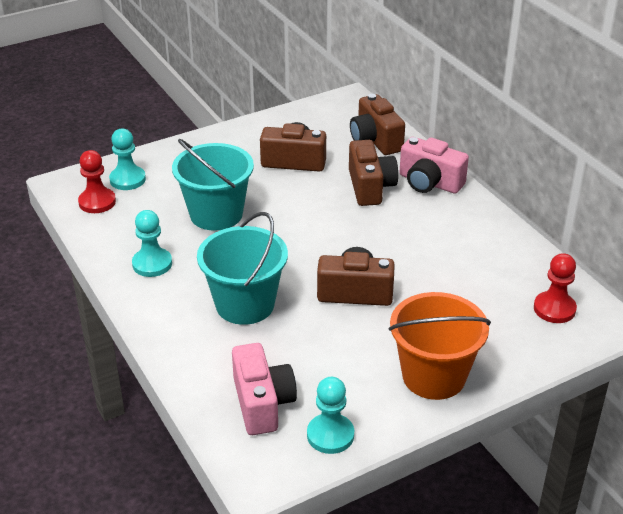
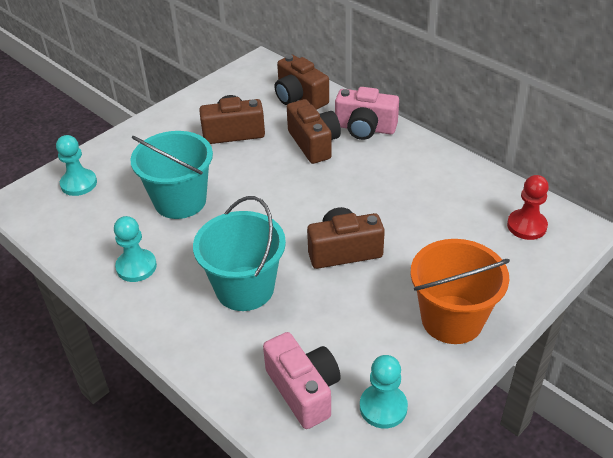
camera: 15 degrees left, 5 degrees up
(97, 202) = (56, 214): red pawn -> none

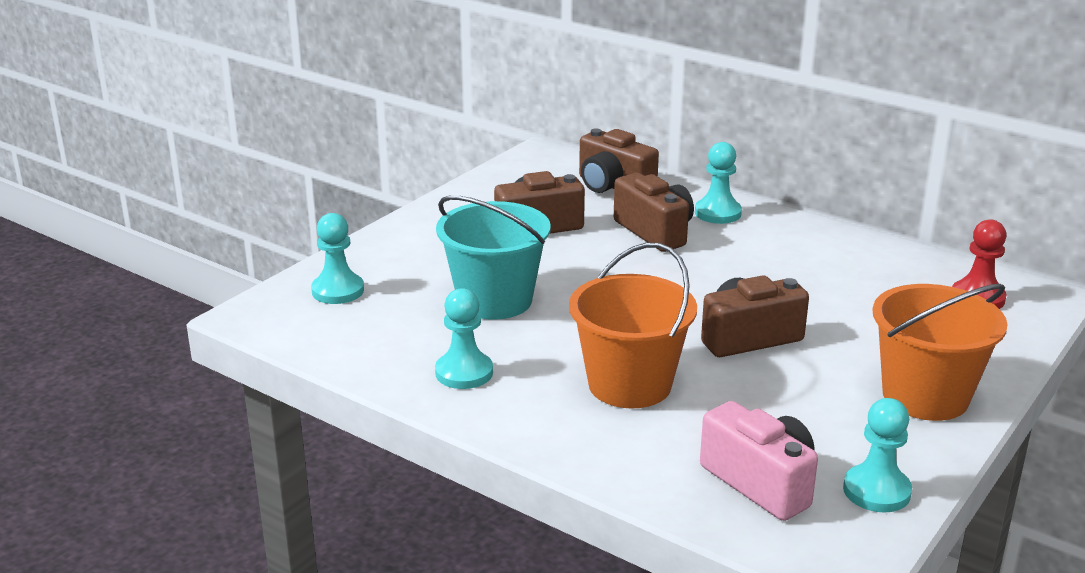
camera: 10 degrees left, 15 degrees down
(245, 288) = (629, 385): turquoise bucket -> orange bucket
(365, 128) = (717, 213): pink camera -> turquoise pawn

